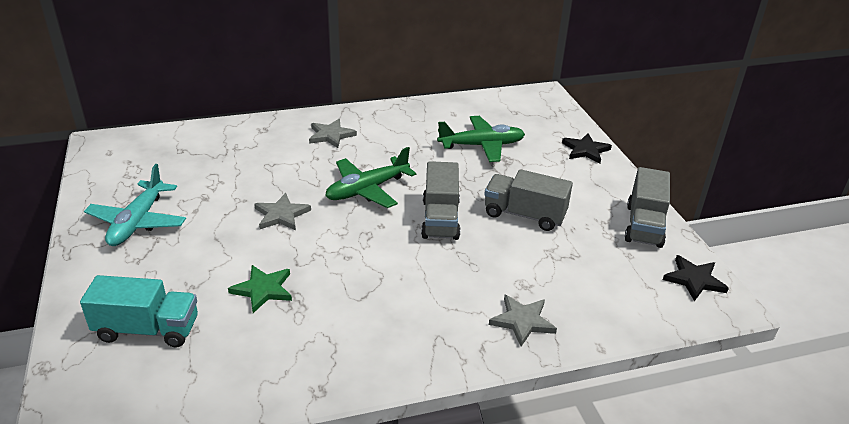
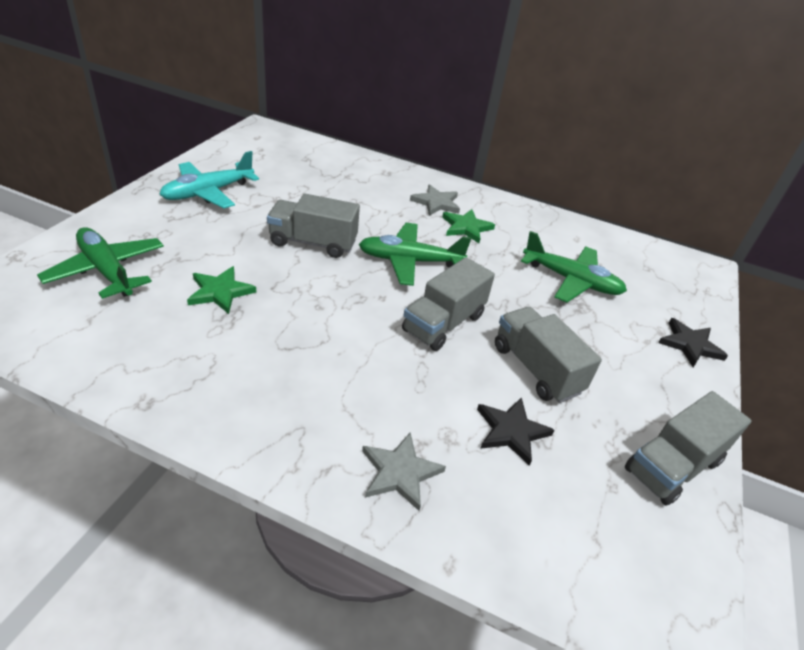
camera: 35 degrees right, 5 degrees up
(147, 329) = (107, 271): turquoise truck -> green plane
(281, 215) = (313, 243): grey star -> grey truck
(374, 143) = (466, 227): none -> green star
(694, 280) = (670, 574): black star -> black star (511, 431)

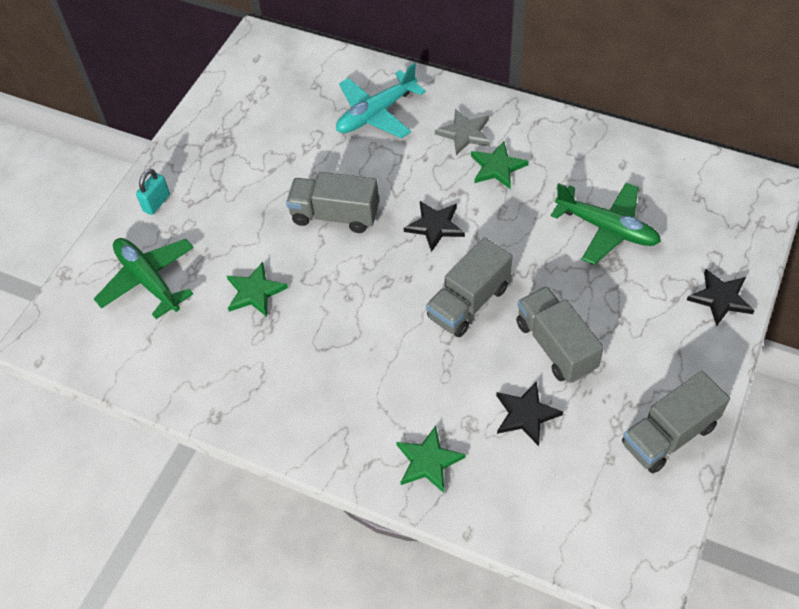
camera: 10 degrees right, 15 degrees up
(136, 214) = (156, 203): none -> turquoise padlock
(208, 192) = (219, 159): turquoise plane -> turquoise plane (376, 113)
(400, 472) = (428, 461): grey star -> green star
(409, 261) = (435, 226): green plane -> black star

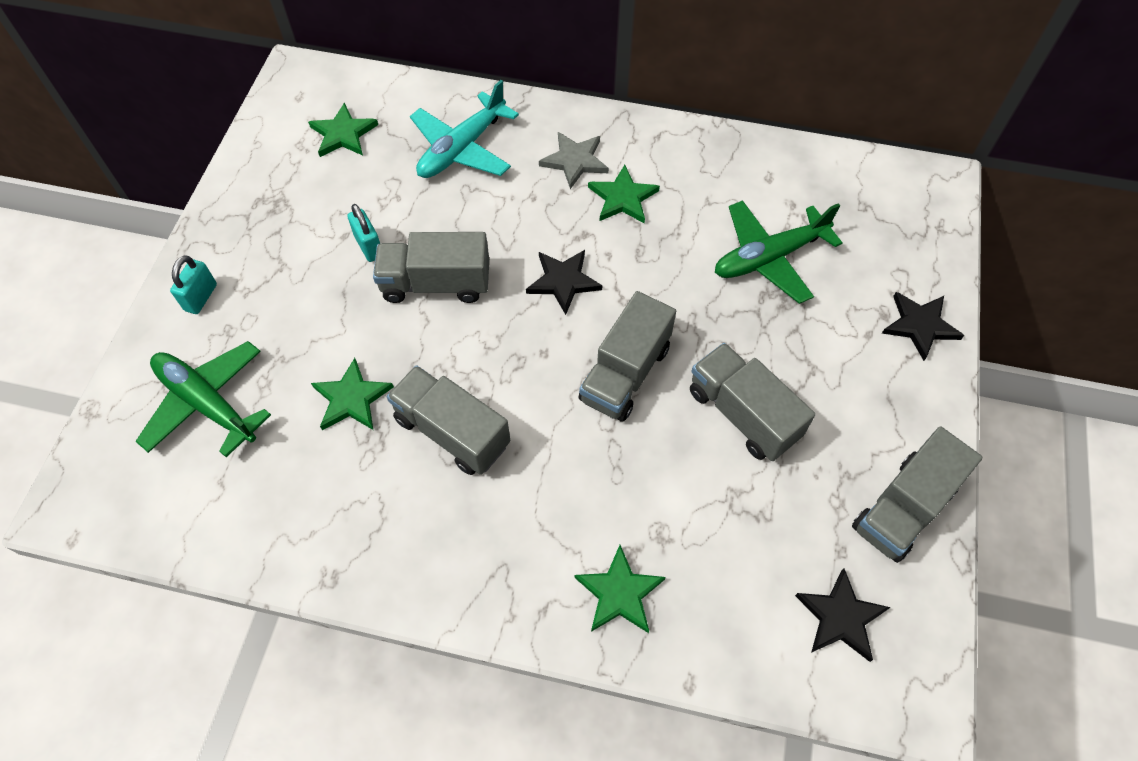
camera: 15 degrees left, 5 degrees up
(285, 92) = (343, 134): none -> green star
(289, 180) = (369, 246): none -> turquoise padlock
(325, 327) = (452, 432): none -> grey truck
(526, 414) = (726, 509): black star -> black star (840, 617)
(607, 229) = (769, 258): green plane -> green plane turned 135 degrees clockwise

